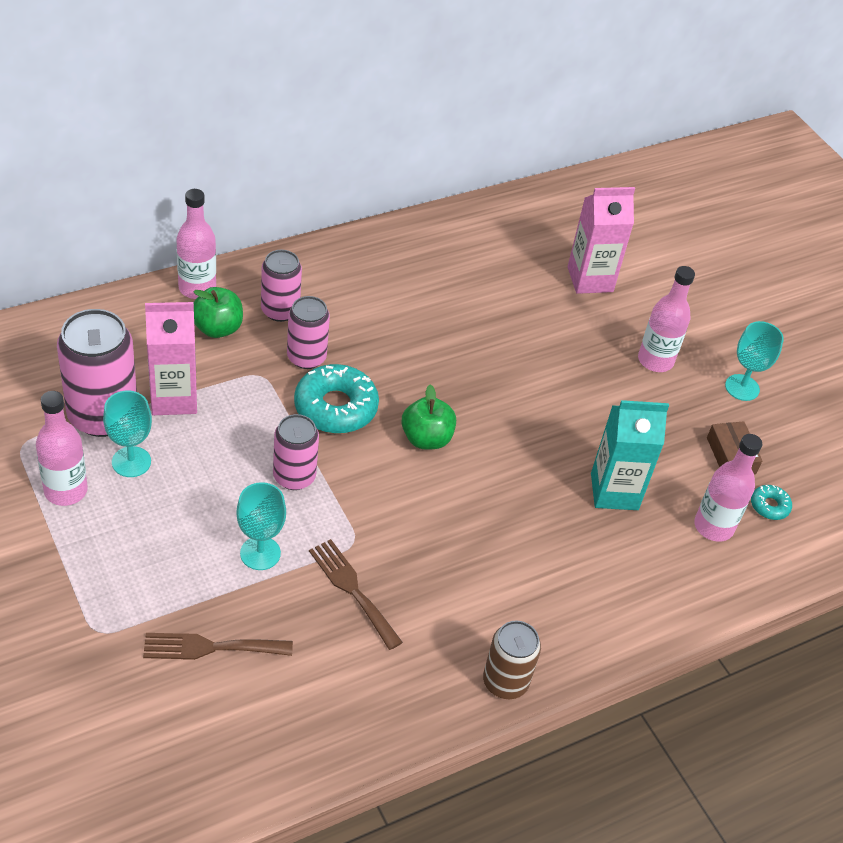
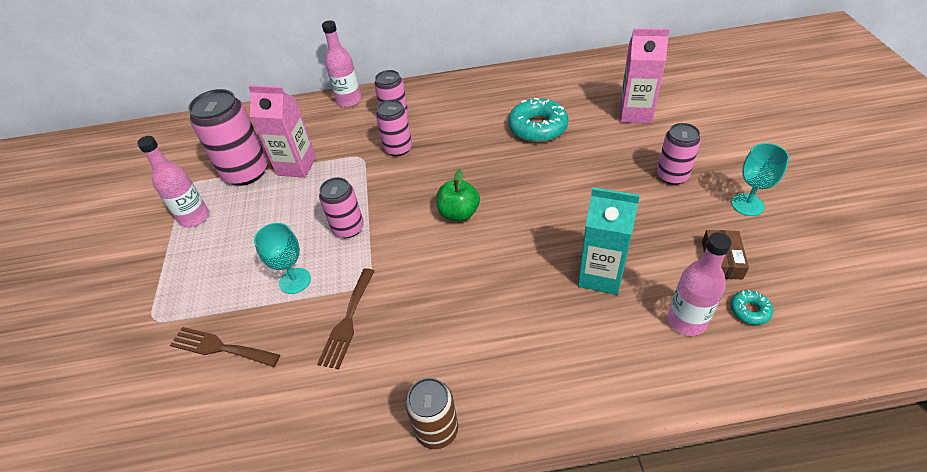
camera: 30 degrees right, 0 degrees up
(131, 462) = (246, 204): turquoise goblet -> none
(217, 328) = (348, 125): green apple -> none
(335, 407) = (402, 184): turquoise donut -> turquoise donut (537, 127)
(352, 590) = (347, 321): brown fork -> brown fork turned 150 degrees counterclockwise
(655, 360) = (672, 176): pink bottle -> pink can

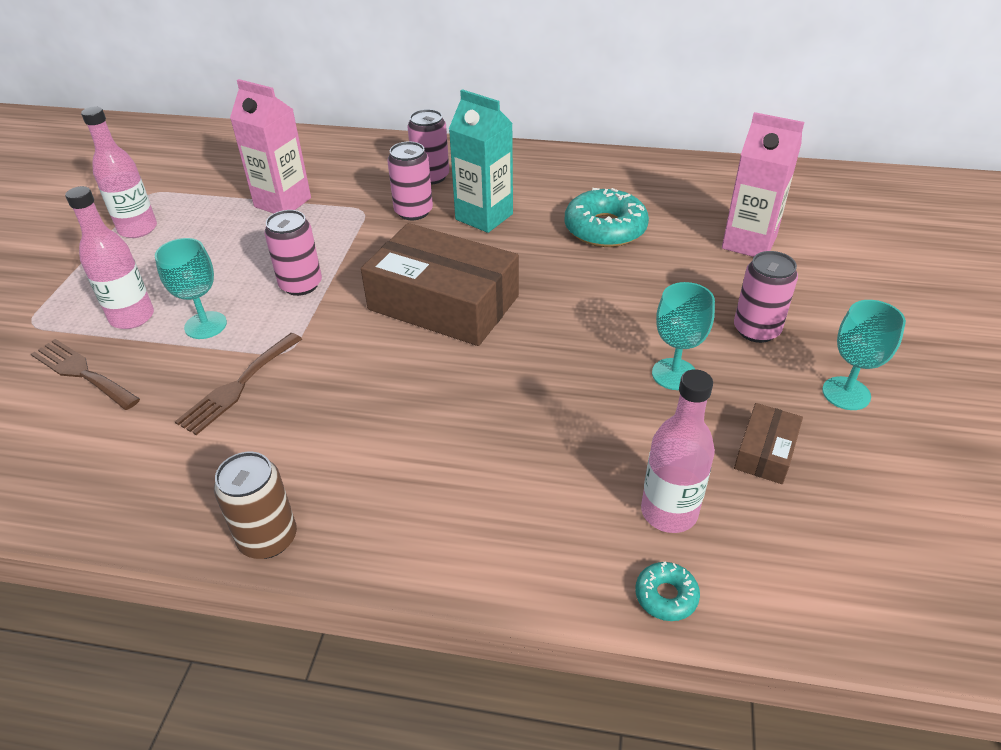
camera: 15 degrees right, 5 degrees down
(246, 172) = (222, 195): pink can -> none
(349, 100) = (387, 145): pink bottle -> pink bottle (132, 317)
(459, 213) = (443, 303): green apple -> brown box
(600, 275) = (583, 423): turquoise carton -> turquoise carton (484, 217)
(638, 222) = (674, 374): none -> turquoise goblet
(749, 310) = (768, 526): turquoise donut -> turquoise donut (666, 596)

